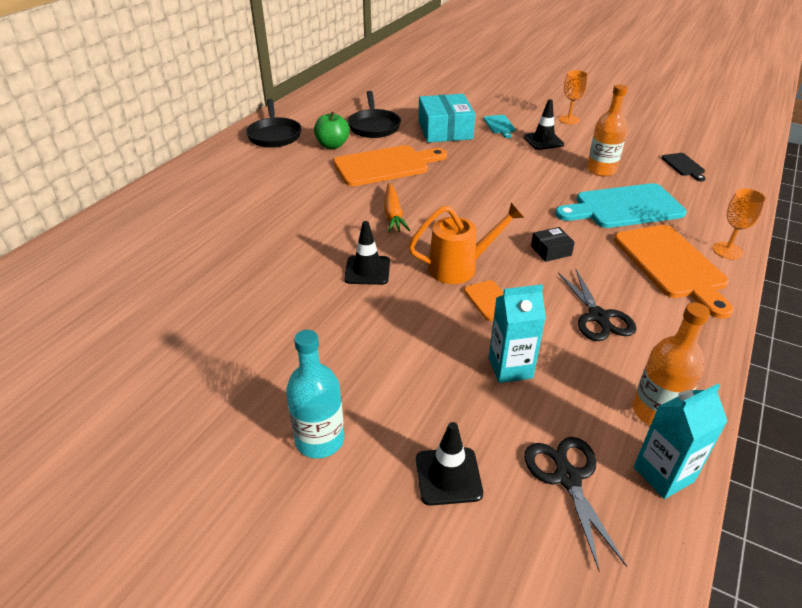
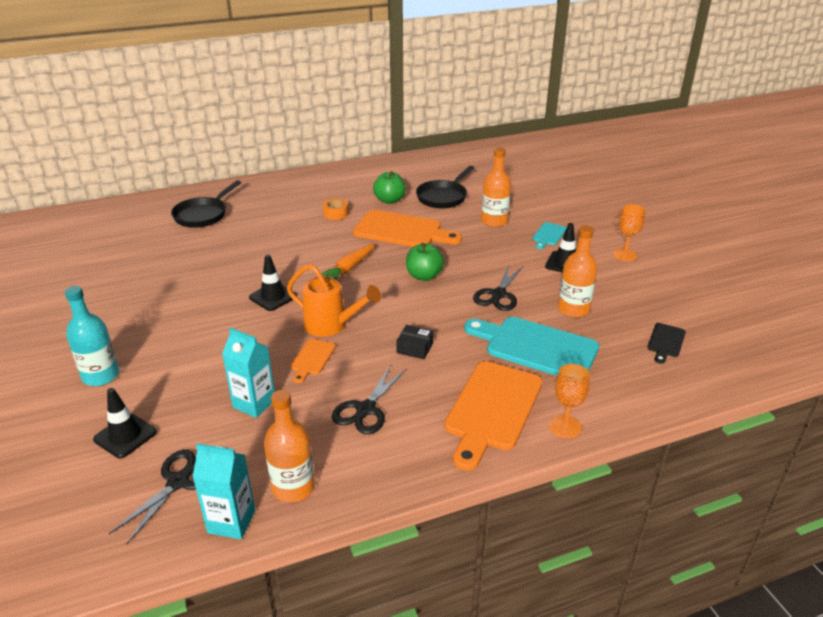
camera: 40 degrees right, 5 degrees down
(274, 135) = (362, 177): black pan -> black pan (203, 215)
(302, 174) = (336, 213): none -> orange tape
(445, 130) = (494, 221): turquoise box -> orange bottle
(464, 193) = (424, 276): none -> green apple
(539, 182) = (498, 294): none -> black scissors

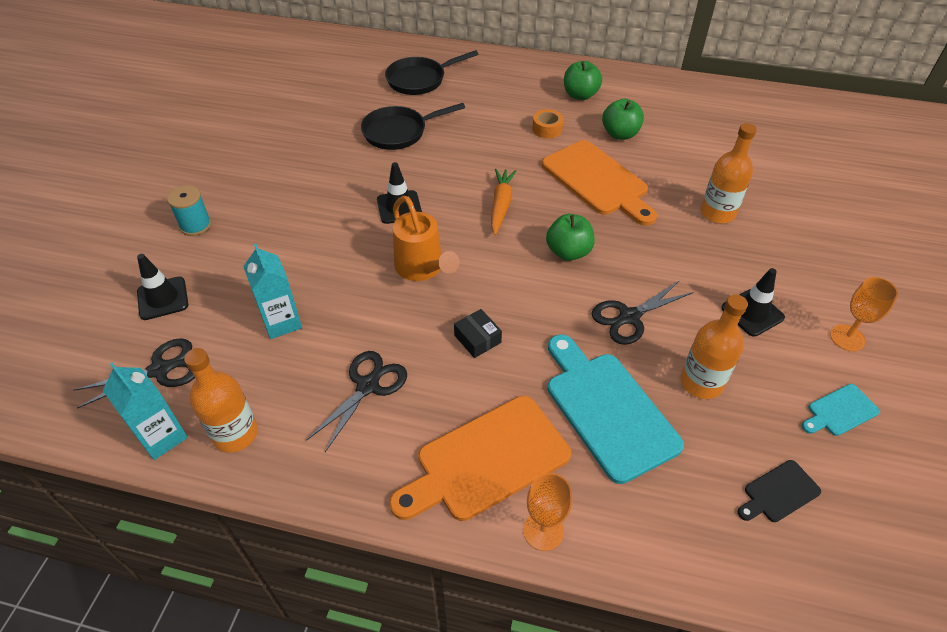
camera: 35 degrees right, 15 degrees up
(101, 376) = (195, 225): turquoise bottle -> turquoise spool
(312, 359) = (371, 299): orange cutting board -> none
(338, 187) = (580, 95): none -> green apple
(349, 268) = (501, 205): orange carrot -> orange carrot turned 120 degrees clockwise
(366, 409) = (367, 386): black scissors -> black scissors turned 150 degrees clockwise
(443, 197) = (686, 153): black pan -> black pan (399, 132)
(548, 235) = (769, 262): turquoise cutting board -> turquoise cutting board (840, 411)

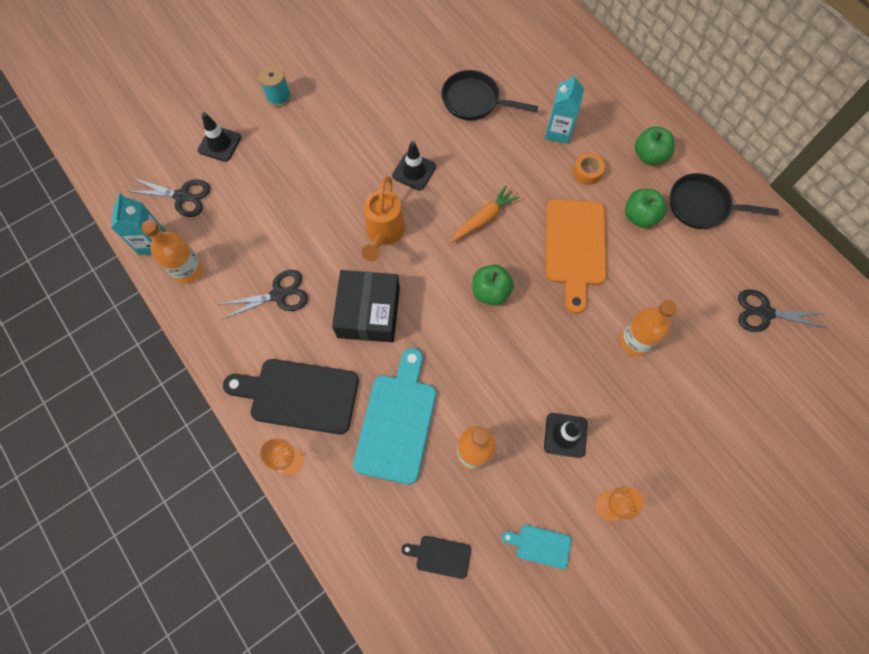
camera: 40 degrees right, 20 degrees up
(282, 322) = (269, 212): turquoise carton -> turquoise carton (558, 132)
(419, 80) = (537, 56): black pan -> black pan (702, 206)
(477, 339) = (368, 312): black box -> black box, size x2.15
(487, 460) = (299, 395): orange cutting board -> black cutting board
(629, 317) = (478, 372): black scissors -> black scissors (764, 313)

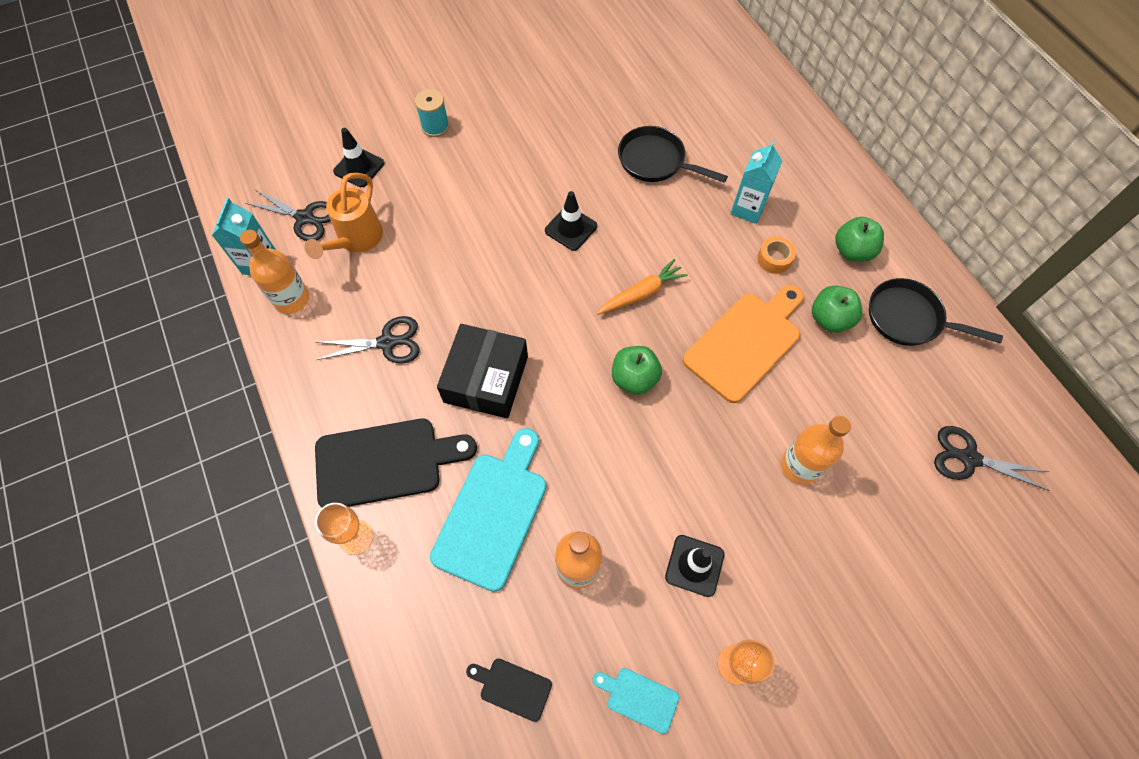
camera: 10 degrees right, 5 degrees down
(299, 395) = (385, 462): black cutting board -> black cutting board turned 150 degrees clockwise
(384, 233) = (522, 292): orange watering can -> orange watering can (356, 240)
(575, 247) = (745, 343): orange cutting board -> orange cutting board turned 150 degrees counterclockwise

